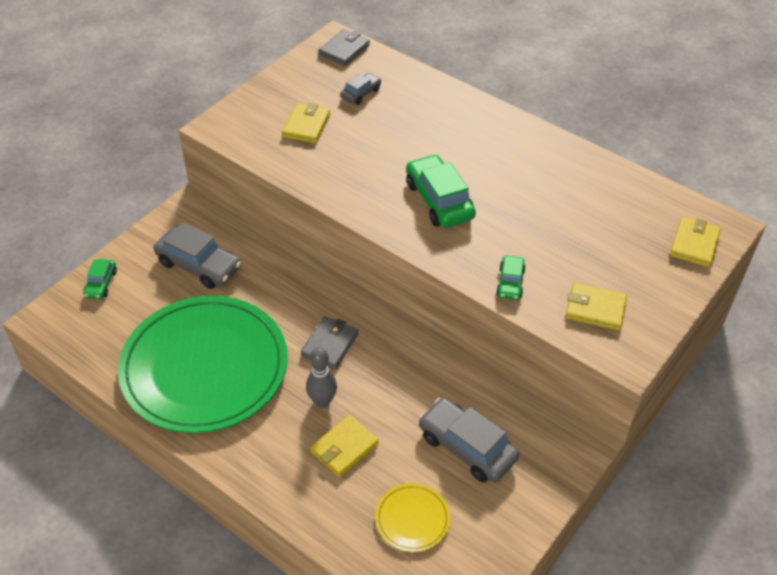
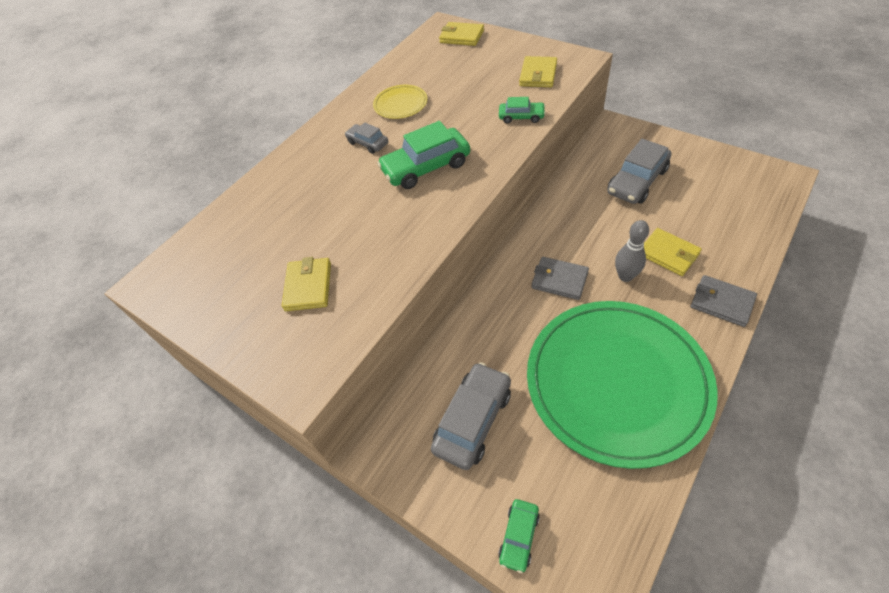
camera: 85 degrees left, 5 degrees up
(101, 283) = (519, 536): green car -> green car turned 105 degrees clockwise
(306, 126) = (308, 286): yellow wallet -> yellow wallet turned 75 degrees clockwise
(344, 50) = (171, 271): grey wallet -> grey wallet (721, 302)
(361, 93) = (256, 245): grey car -> grey car (368, 143)
(412, 519) = (715, 205): yellow plate -> yellow plate (400, 104)

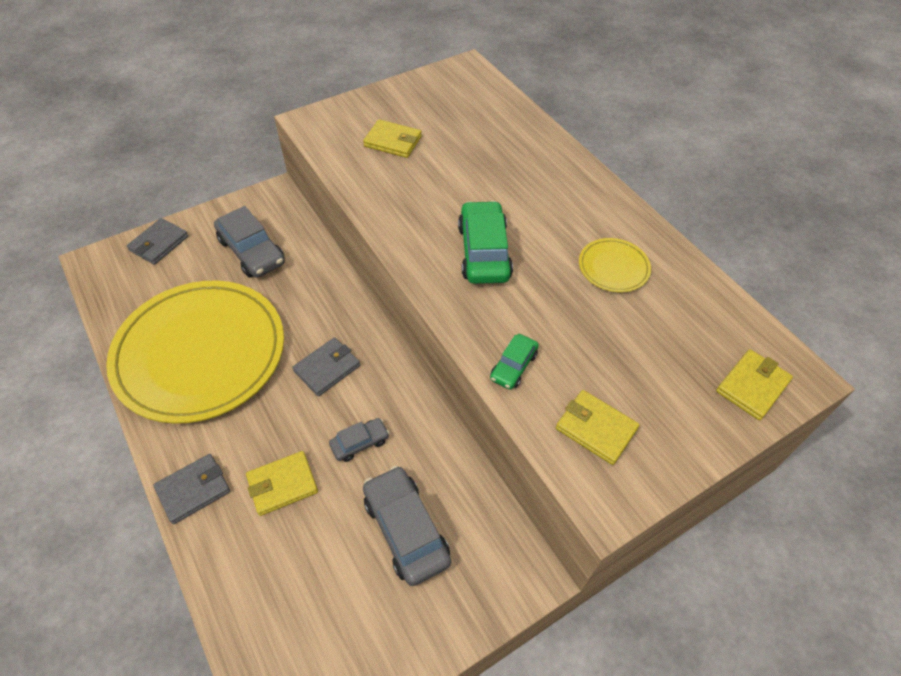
camera: 105 degrees right, 0 degrees up
(368, 143) = (556, 221): grey car -> grey car (360, 443)
(519, 536) = (159, 243): green car -> grey wallet
(616, 382) = (200, 353): green plate -> yellow plate
(625, 276) = (288, 426): grey bowling pin -> none

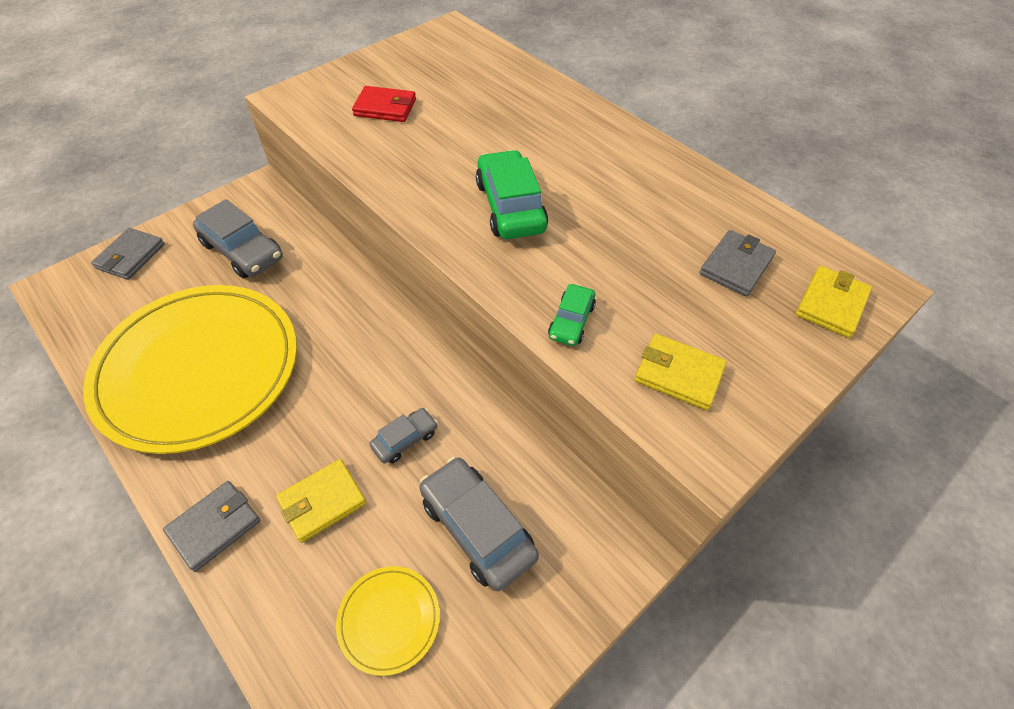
camera: 10 degrees left, 0 degrees up
(327, 368) = (352, 364): grey wallet -> grey wallet (735, 266)
(393, 141) = (385, 107): yellow wallet -> red wallet
(613, 267) = (654, 204): yellow plate -> yellow plate (389, 620)

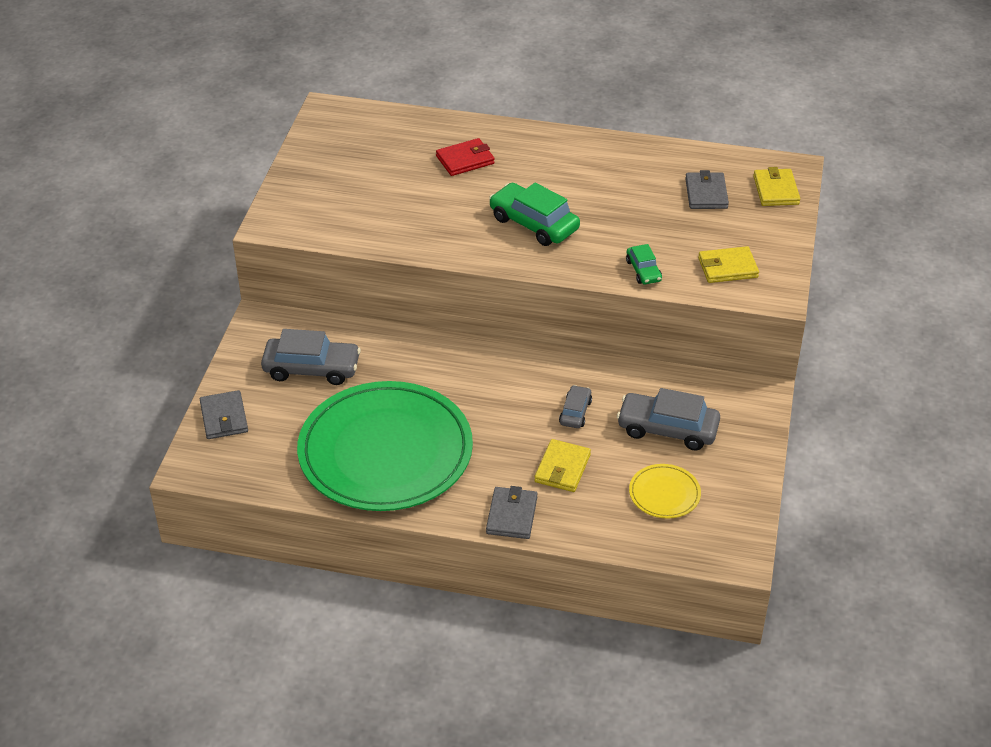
camera: 35 degrees left, 10 degrees down
(199, 369) = (385, 452): yellow plate -> green plate
(385, 107) = (360, 197): red wallet -> red wallet (465, 160)

